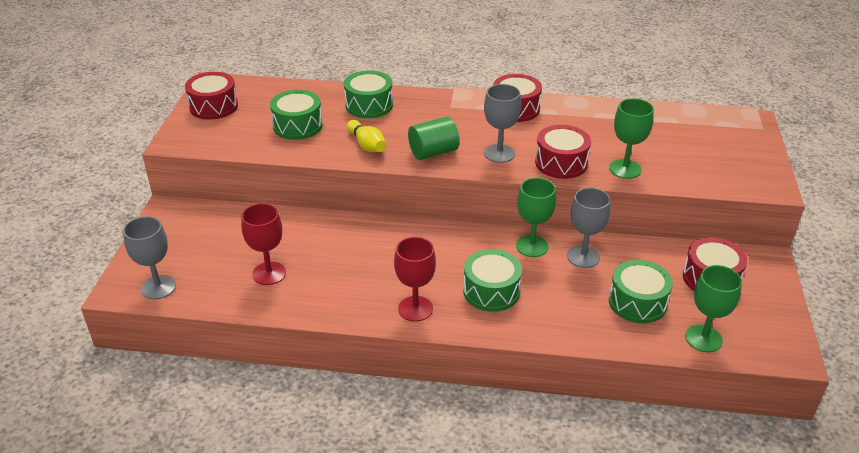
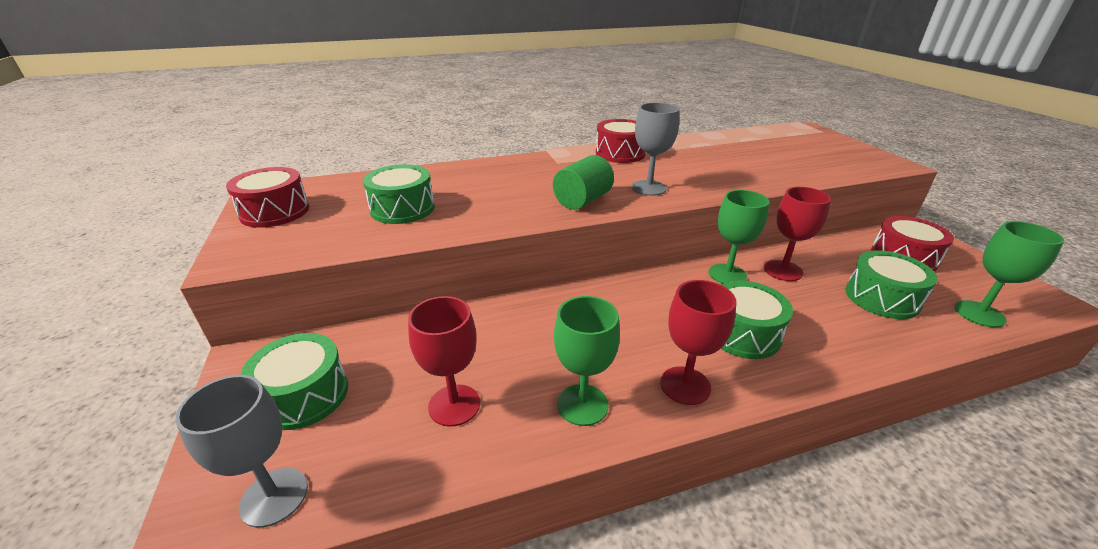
camera: 25 degrees left, 5 degrees down
(367, 145) = (502, 209): yellow bowling pin -> none
(369, 105) = (472, 176): green drum -> green drum (304, 395)
(561, 163) = (714, 183): red drum -> none
(583, 257) = (783, 270): grey goblet -> red goblet
(625, 169) = (772, 176): green goblet -> green goblet (582, 404)

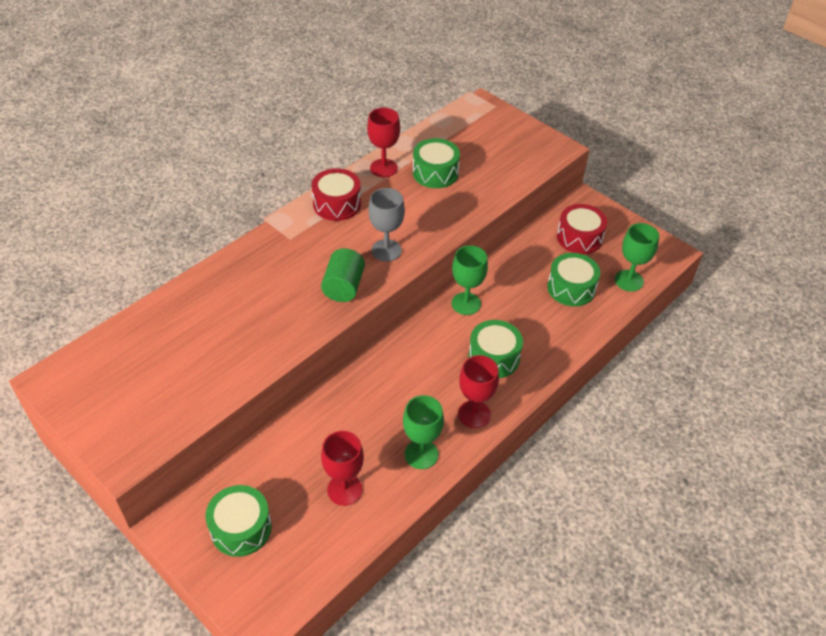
camera: 30 degrees left, 15 degrees up
(274, 497) = (285, 587): grey goblet -> none
(275, 212) = (95, 399): red drum -> none
(402, 209) = (204, 352): green drum -> green drum (435, 173)
(783, 270) = (502, 284): red goblet -> red goblet (383, 168)

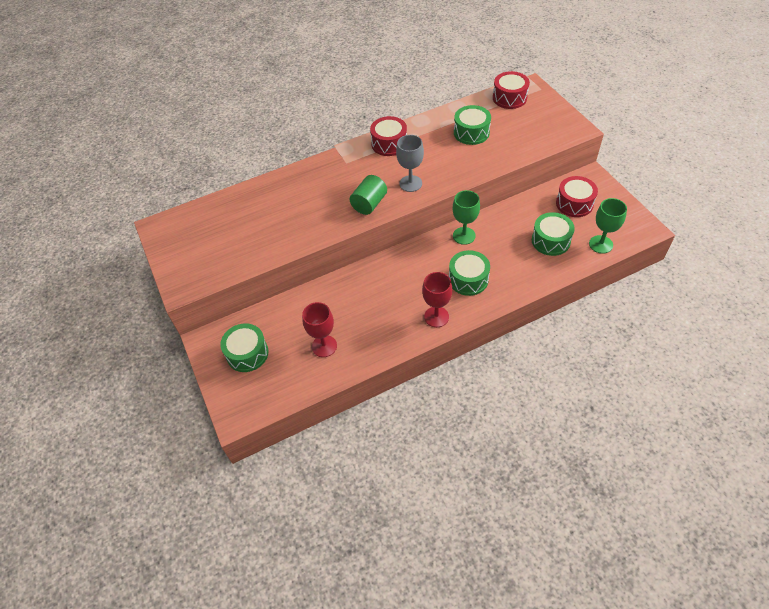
camera: 25 degrees right, 5 degrees up
(383, 168) = (434, 123): red goblet -> none
(421, 454) = (386, 335): green goblet -> none
(463, 122) = (509, 98): none -> red drum

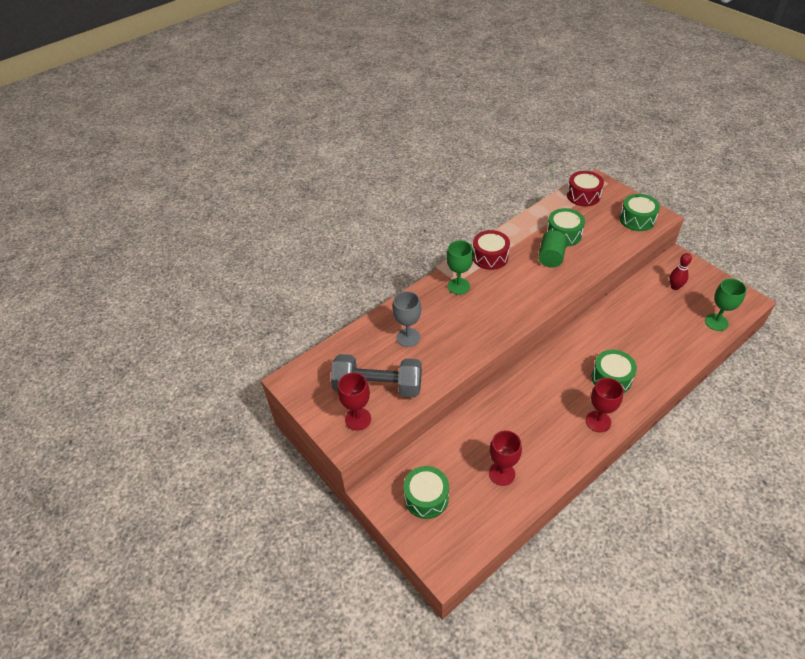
camera: 15 degrees left, 5 degrees down
(201, 270) = (358, 419): none -> red goblet
(231, 245) = (378, 386): none -> grey dumbbell
(369, 204) = (498, 320): green cylinder -> green cylinder (551, 257)
(410, 183) = (529, 293): grey goblet -> grey goblet (408, 337)
(464, 236) = (587, 335): green goblet -> green goblet (458, 286)
(550, 241) = (670, 326): green drum -> green drum (637, 219)
(574, 203) = (675, 287): red drum -> red bowling pin

